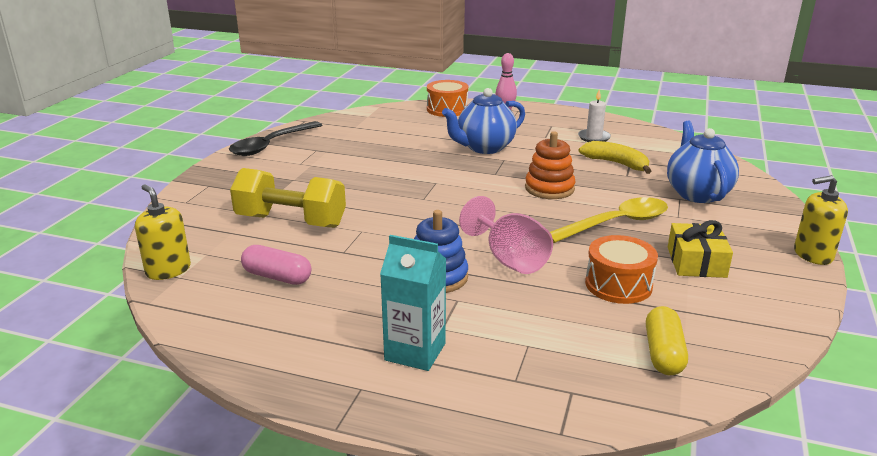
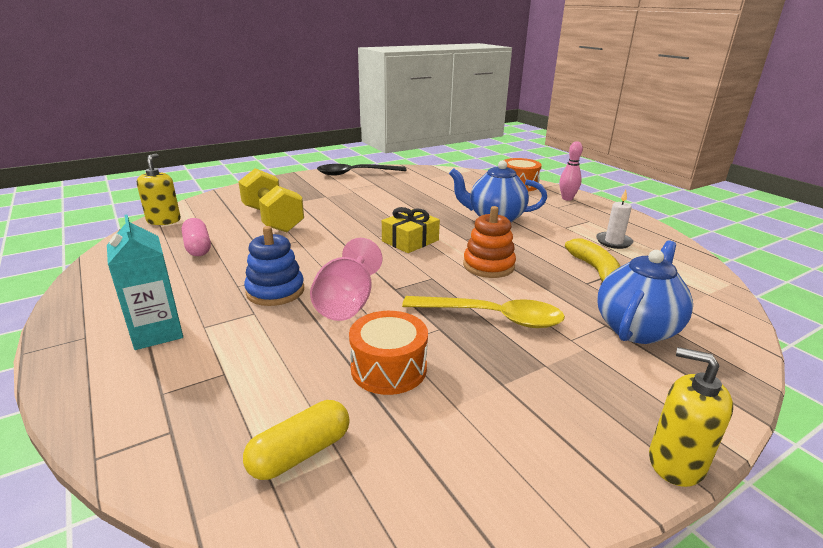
camera: 40 degrees right, 0 degrees up
(696, 262) = (505, 390): yellow gift -> yellow gift (410, 241)

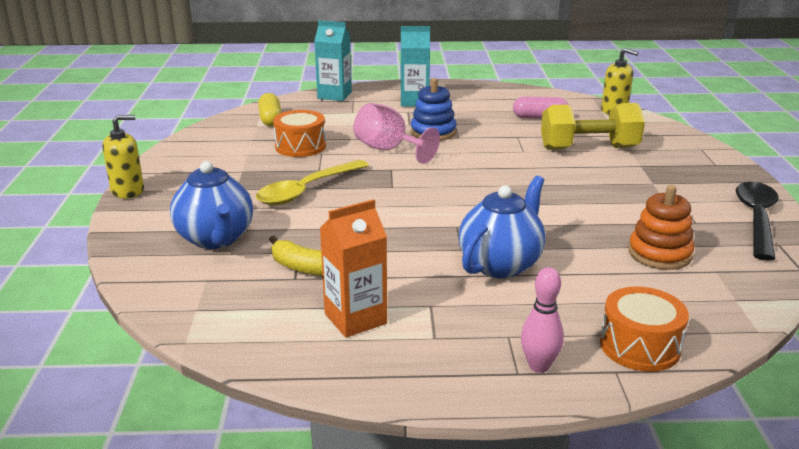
camera: 120 degrees right, 0 degrees up
(135, 426) = (334, 95): none -> turquoise carton
(410, 241) = (478, 197): yellow gift -> none
(488, 266) = (385, 217): orange stacking toy -> orange stacking toy (659, 254)
(613, 242) = (355, 319): white candle -> orange carton

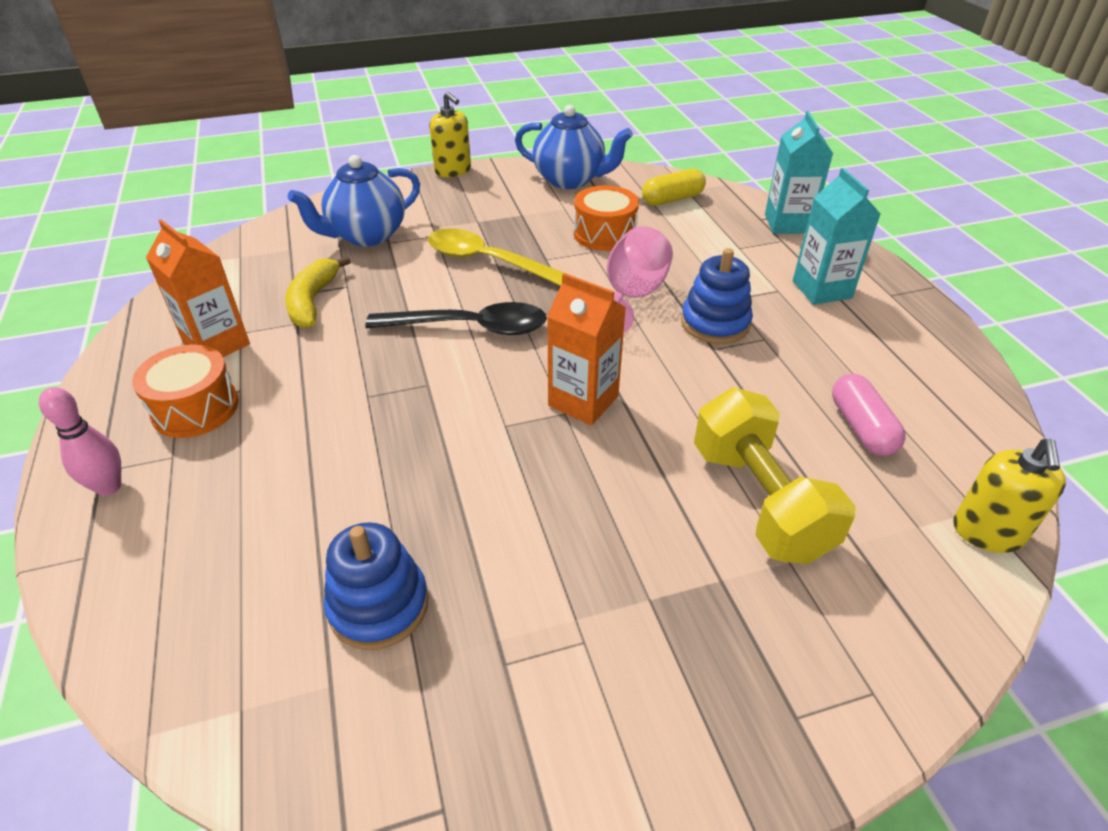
camera: 75 degrees right, 15 degrees up
(494, 178) = (583, 401): none -> orange carton
(501, 264) = (332, 434): blue teapot -> blue teapot (570, 180)
(639, 346) = (131, 580): orange drum -> orange drum (195, 408)
(659, 254) = (378, 605): orange stacking toy -> blue stacking toy
(756, 219) = (545, 777): black spoon -> black spoon (470, 327)

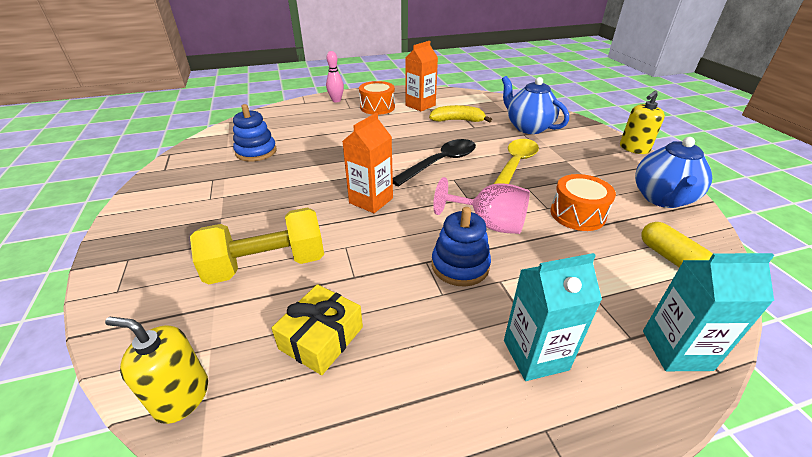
camera: 90 degrees right, 5 degrees down
(470, 327) = (440, 163): black spoon -> black spoon turned 135 degrees counterclockwise
(861, 427) = (321, 338): pink capsule -> yellow gift

